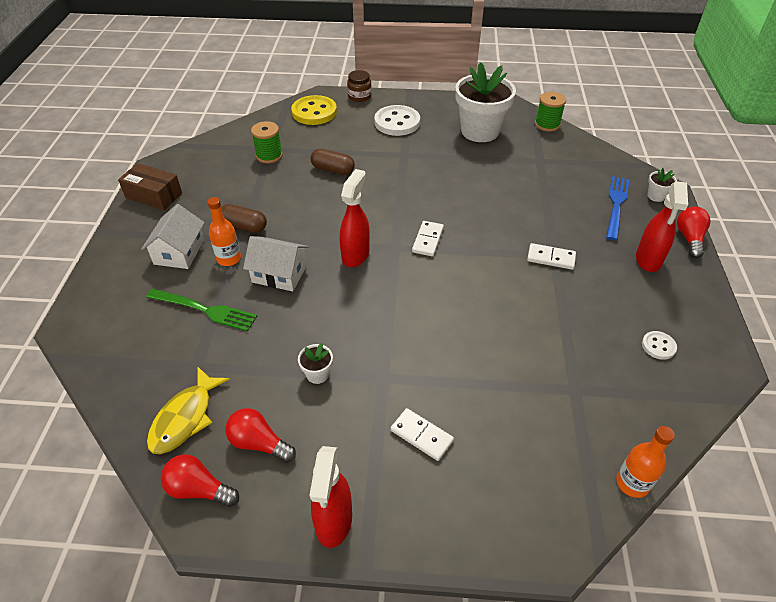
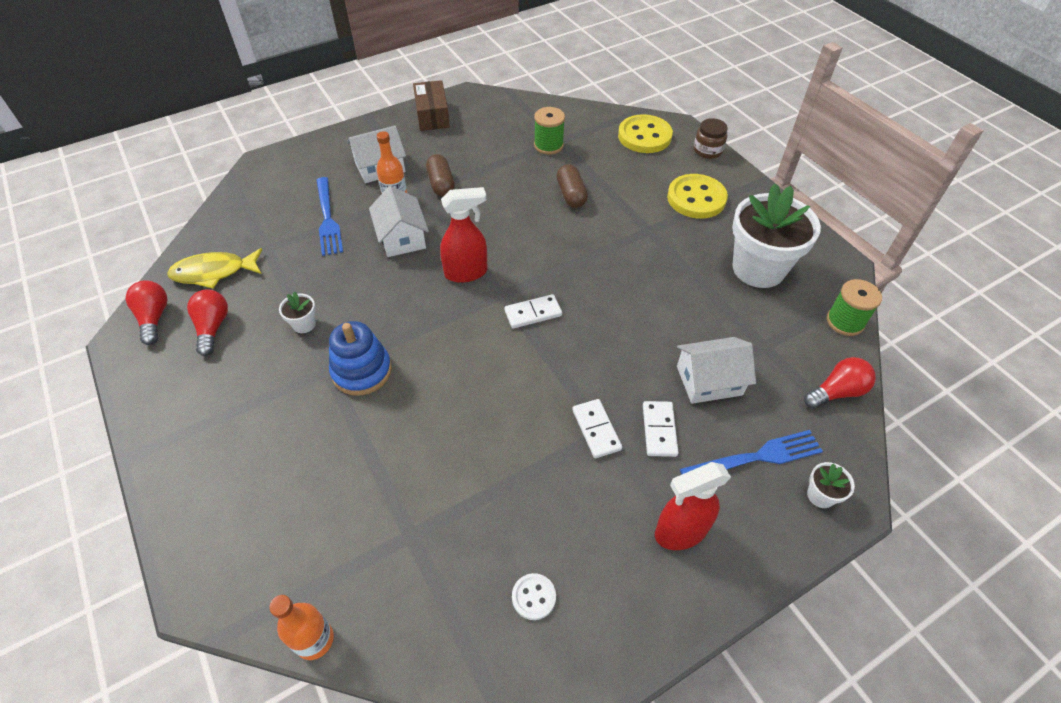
camera: 55 degrees right, 5 degrees up
(205, 310) = (328, 218): green fork -> blue fork
(334, 522) = (161, 415): red spray bottle -> none
(397, 122) = (696, 198): white button -> yellow button
(402, 356) = (362, 371): none -> blue stacking toy
(421, 435) = (278, 431): white domino -> white domino (659, 430)
(549, 194) = (709, 380): none -> white house
(689, 238) = (767, 567): red light bulb -> red light bulb (836, 392)

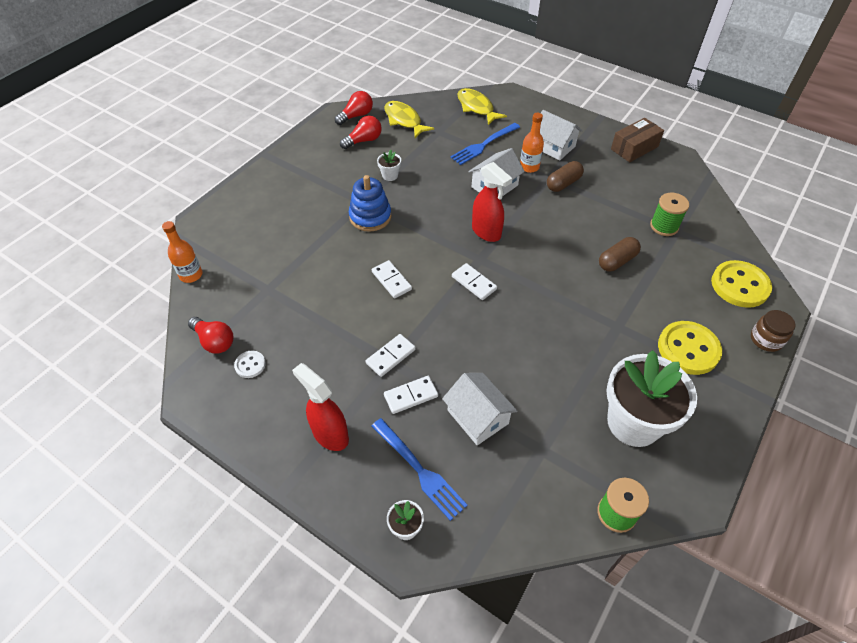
camera: 65 degrees right, 0 degrees up
(258, 199) = (476, 107): none -> yellow fish
(483, 387) = (391, 280): none -> white domino
(836, 392) = (523, 521): red light bulb -> red light bulb (214, 341)

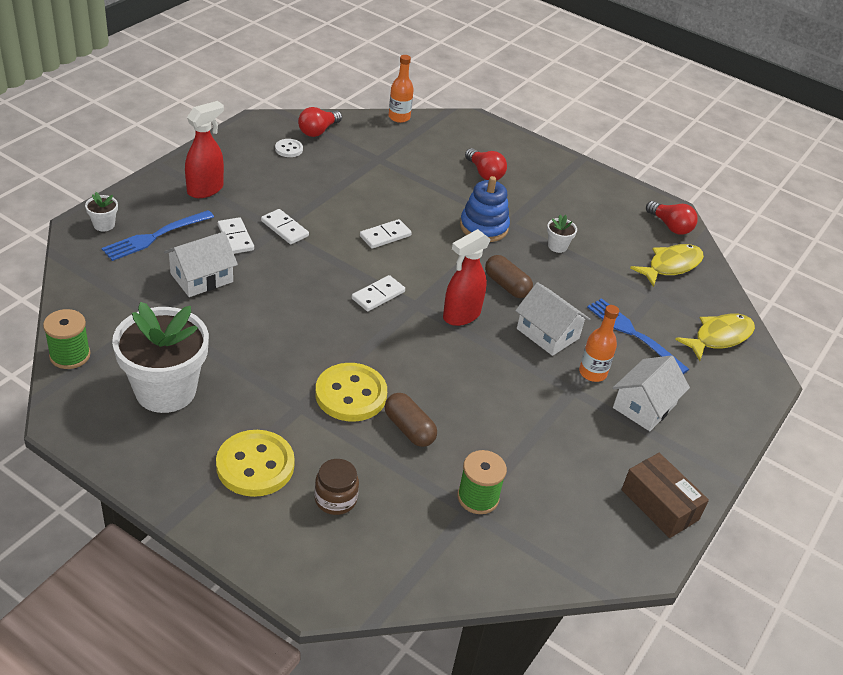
camera: 85 degrees right, 10 degrees down
(363, 141) = (621, 229): red light bulb -> red light bulb (484, 173)
(563, 183) = (561, 403): brown capsule -> brown capsule (506, 285)
(739, 285) = (357, 556): yellow button -> yellow button (351, 394)
(766, 339) = (257, 555): brown jar -> brown jar (335, 499)

